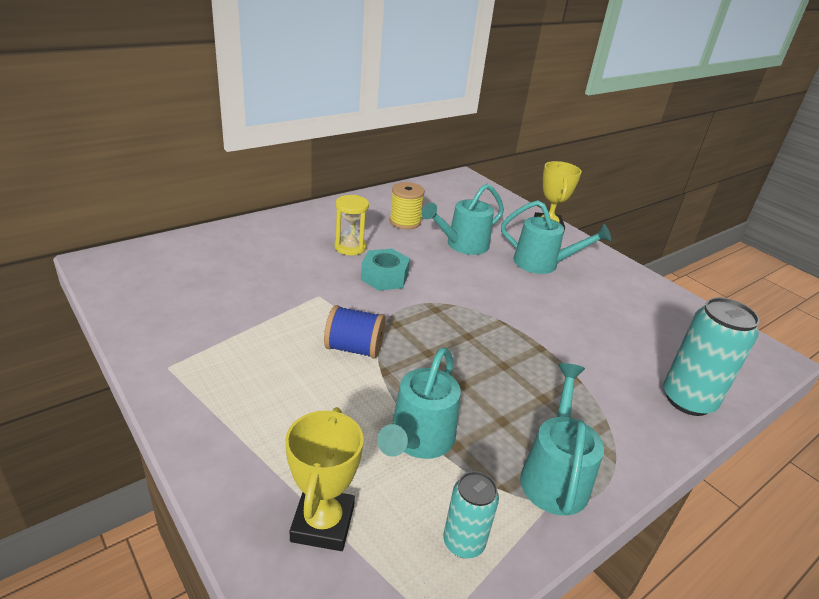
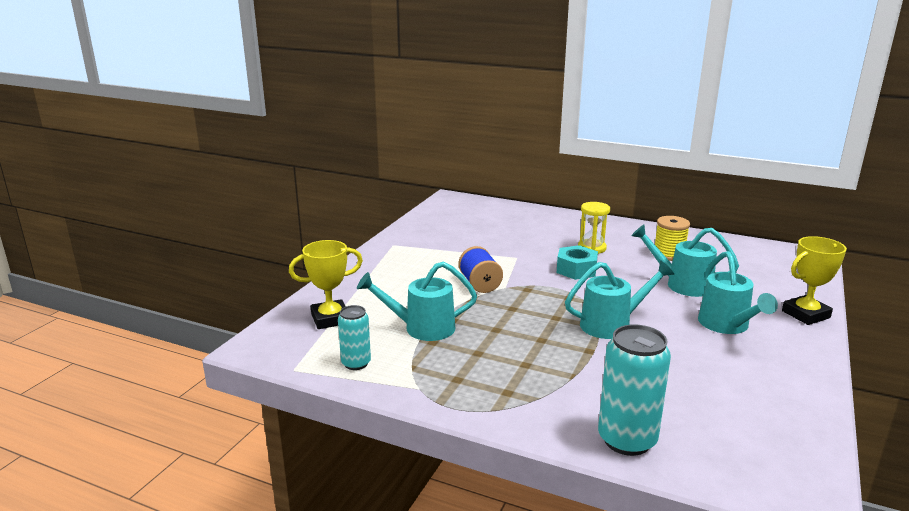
camera: 65 degrees right, 10 degrees down
(554, 474) = (447, 385): turquoise watering can -> turquoise watering can (612, 324)

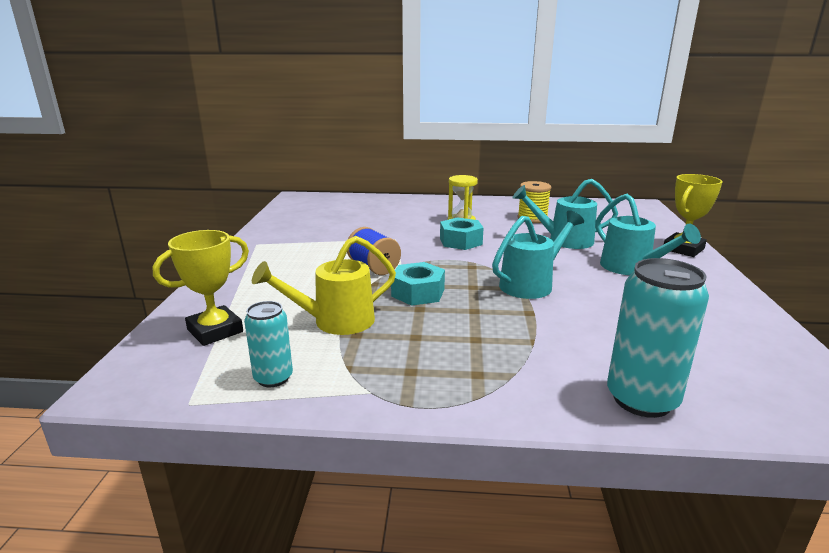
camera: 20 degrees left, 0 degrees up
(421, 328) = (334, 322): turquoise watering can -> yellow watering can
(504, 315) = (418, 293): none -> turquoise nut

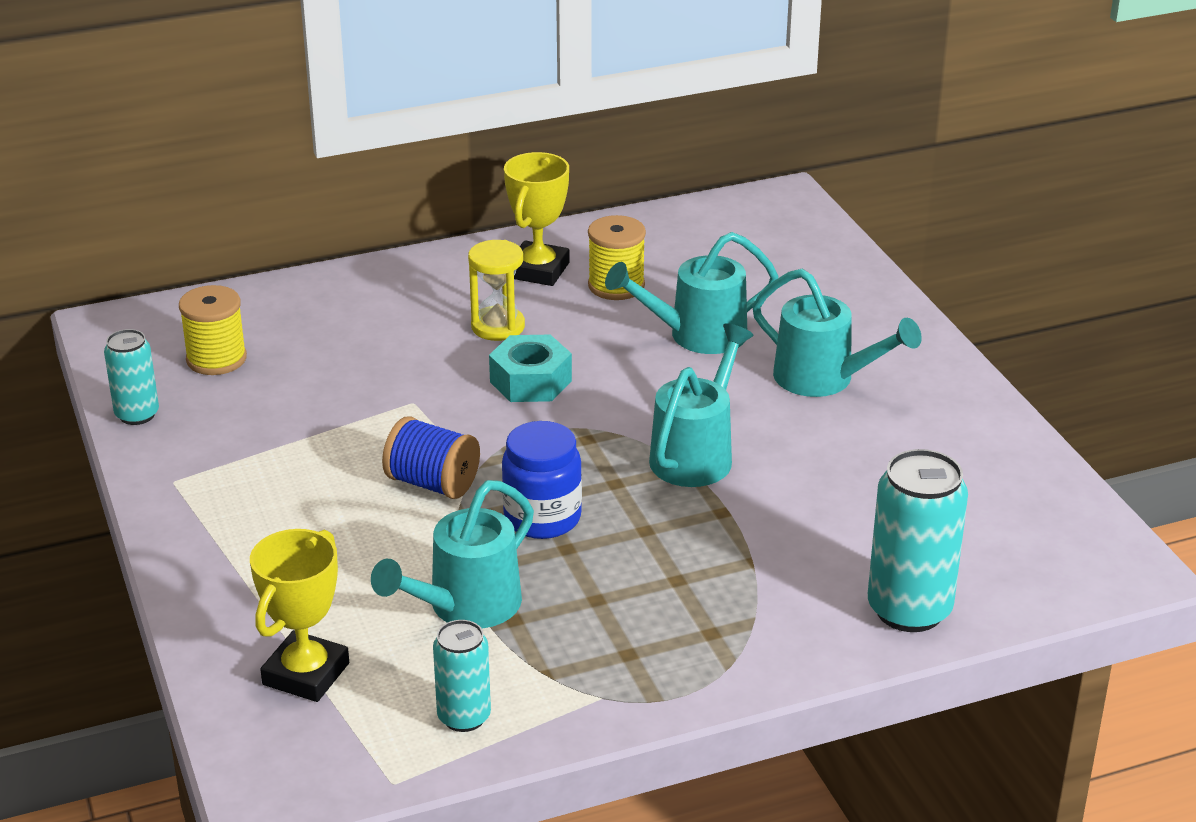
camera: 25 degrees left, 10 degrees up
(271, 222) = (137, 415): none -> turquoise can
(325, 212) = (216, 359): none -> yellow spool
(334, 322) = (464, 607): yellow watering can -> turquoise watering can
(418, 293) = (542, 518): turquoise nut -> blue jar
(683, 249) = (884, 312): yellow trophy -> yellow trophy (538, 270)

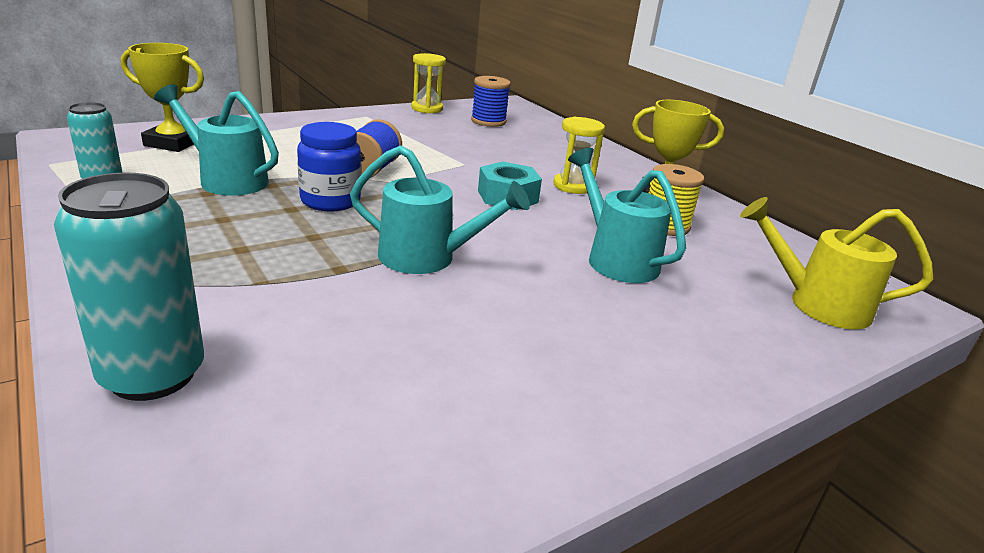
camera: 75 degrees right, 5 degrees down
(137, 415) = (427, 108): turquoise can -> yellow hourglass
(216, 359) = (488, 121): yellow spool -> blue spool
(783, 245) = (816, 304): none -> yellow watering can
(824, 379) = (582, 325): turquoise watering can -> none

